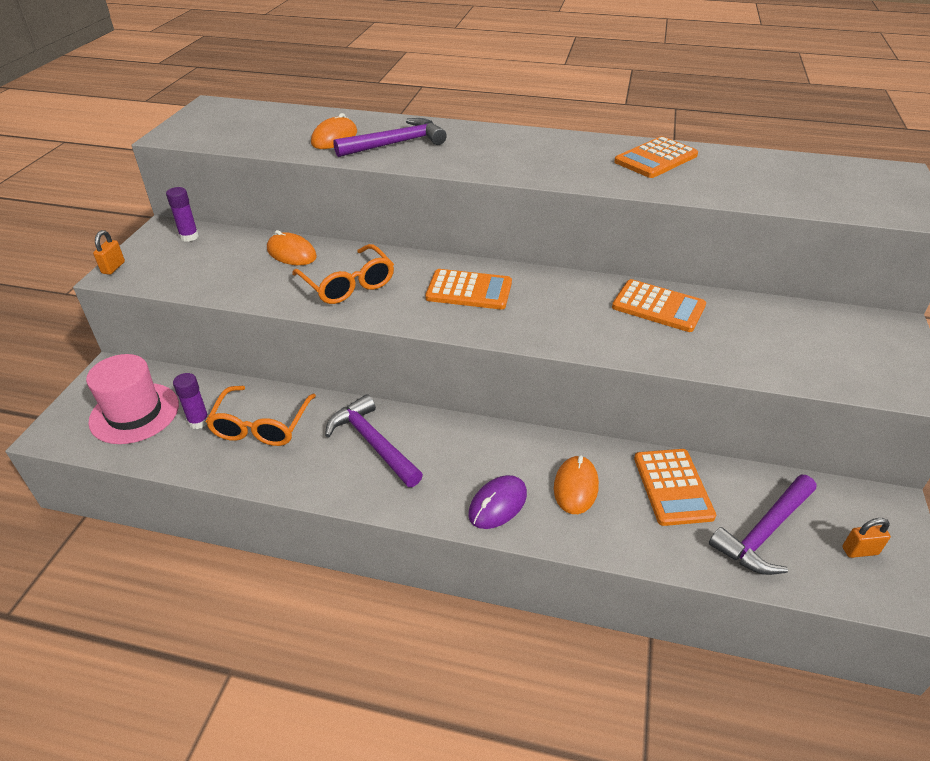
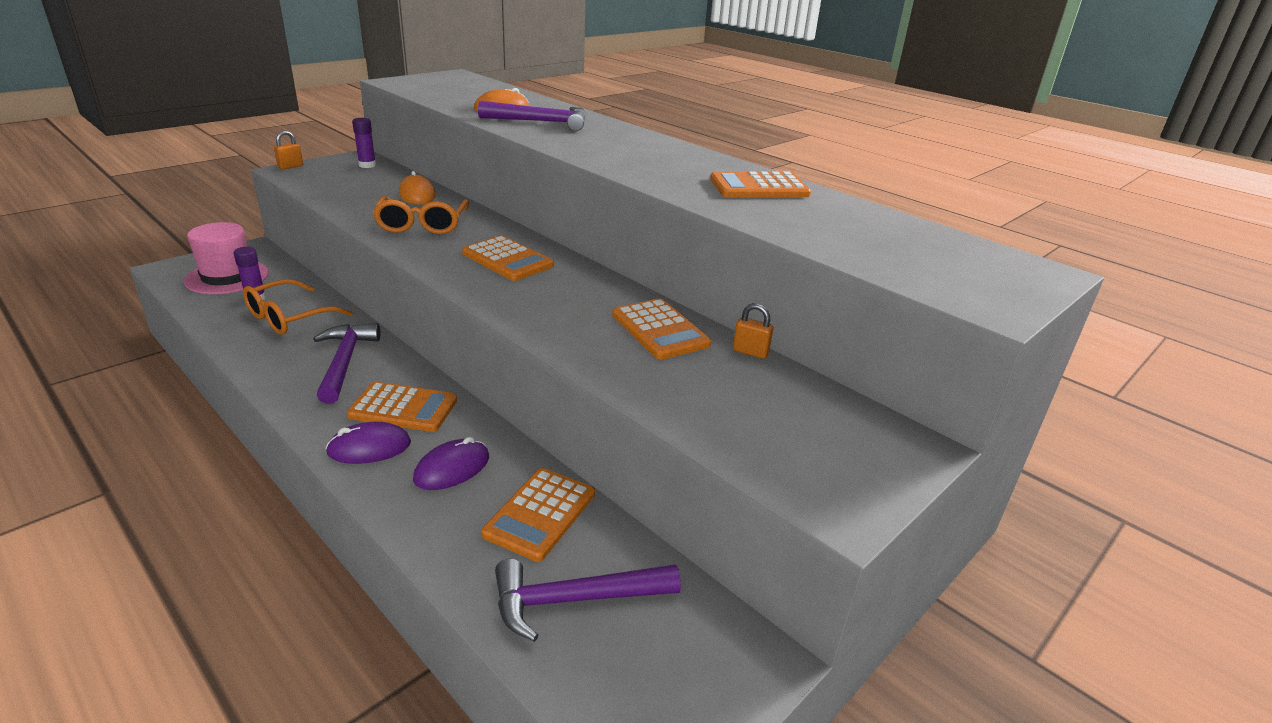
camera: 30 degrees right, 10 degrees down
(475, 458) = (403, 408): none -> orange calculator
(576, 487) = (452, 468): orange mouse -> purple mouse
(859, 551) = (657, 677): orange padlock -> orange padlock (750, 352)

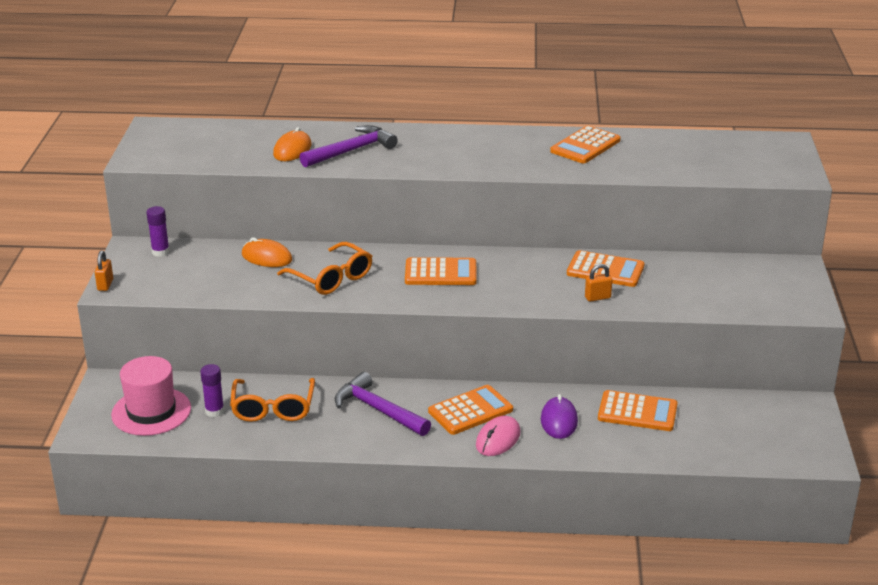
camera: 40 degrees left, 0 degrees up
(369, 448) = (498, 439): purple mouse -> pink mouse
(540, 514) = (637, 412): orange calculator -> orange calculator turned 60 degrees counterclockwise
(574, 600) = (712, 433): purple hammer -> none
(750, 352) = (665, 258): orange padlock -> orange padlock (597, 297)

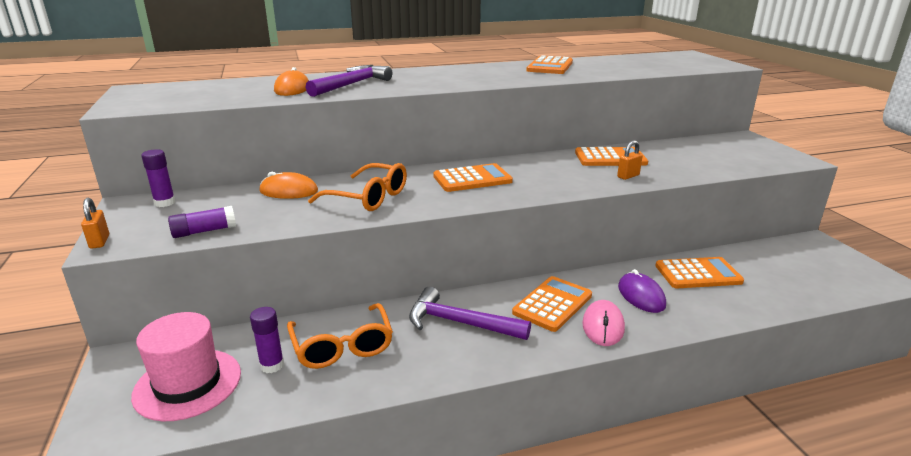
camera: 20 degrees left, 5 degrees down
(184, 289) = (204, 231): none -> purple glue stick

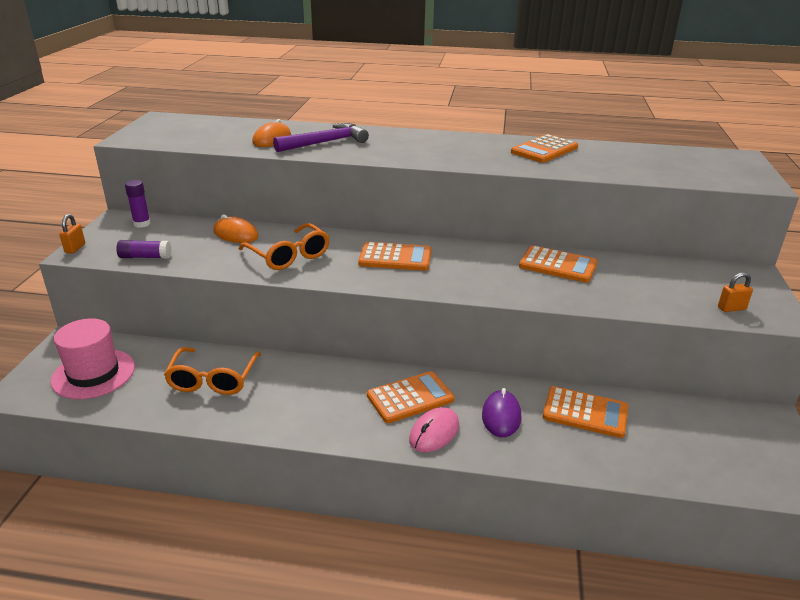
camera: 25 degrees right, 5 degrees up
(272, 365) = (154, 378): purple glue stick -> none
(459, 323) = (316, 389): purple hammer -> none
(628, 176) = (549, 291): orange padlock -> orange padlock (731, 308)

